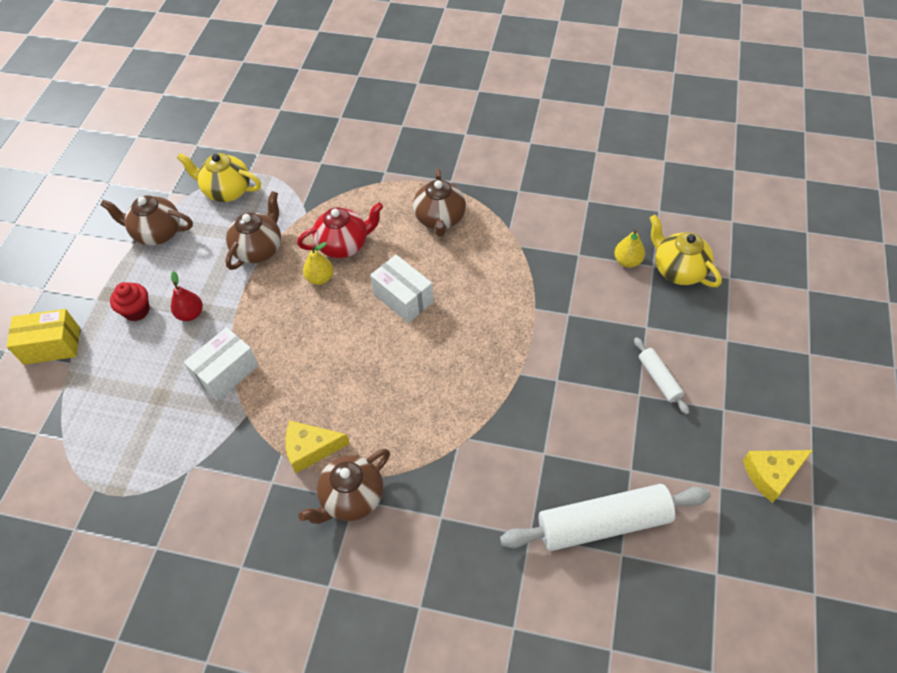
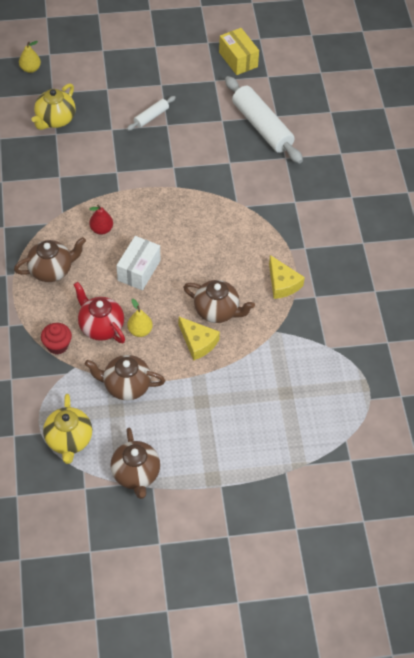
camera: 115 degrees left, 0 degrees up
(52, 346) = (277, 494): yellow box -> yellow box (238, 59)
(137, 311) = (220, 448): red cupcake -> red cupcake (57, 345)
(190, 314) = (207, 407): red pear -> red pear (101, 229)
(226, 372) = (248, 358): white box -> none
(351, 498) = (305, 249): brown teapot -> brown teapot (217, 311)
(627, 261) = (56, 148): yellow pear -> yellow pear (30, 69)
(771, 474) = (196, 60): yellow cheese -> yellow cheese (198, 342)

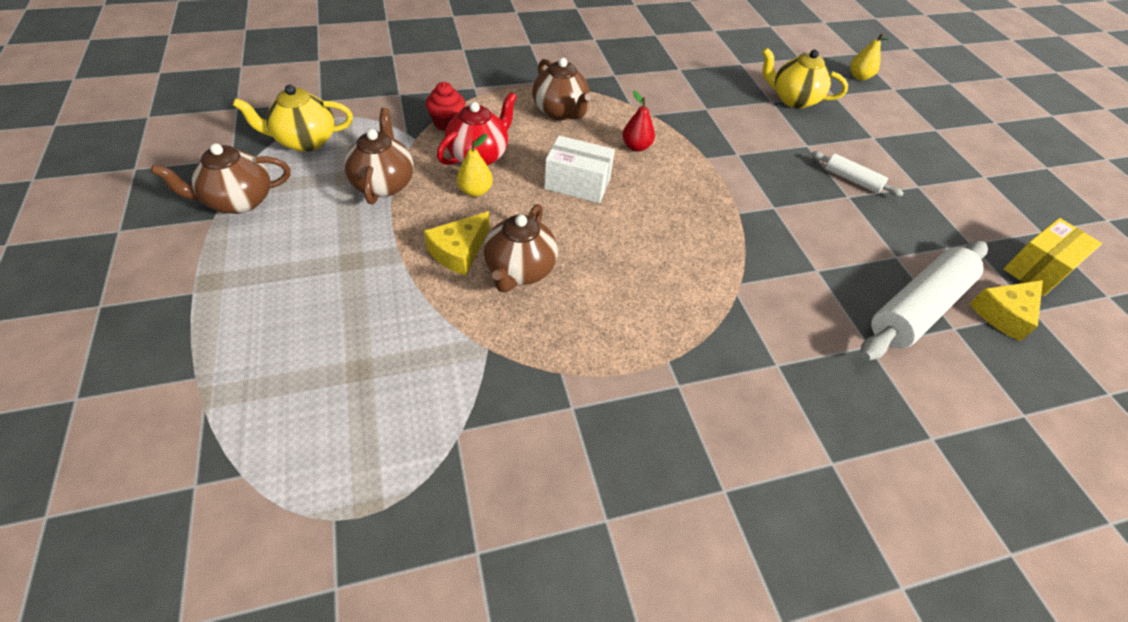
camera: 80 degrees right, 5 degrees down
(282, 283) = (590, 354): yellow cheese -> yellow cheese (1004, 314)

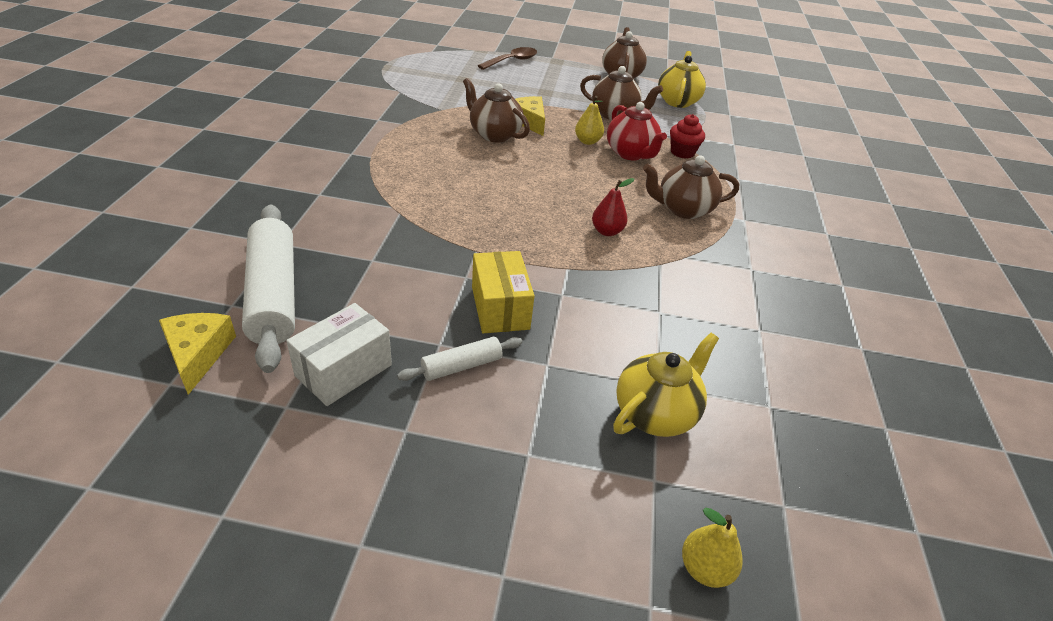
camera: 115 degrees right, 10 degrees down
(238, 336) = (512, 61): none -> brown spoon
(577, 184) = (570, 183): white box -> white box (344, 370)
(1037, 270) = (193, 442): yellow box -> yellow box (500, 308)

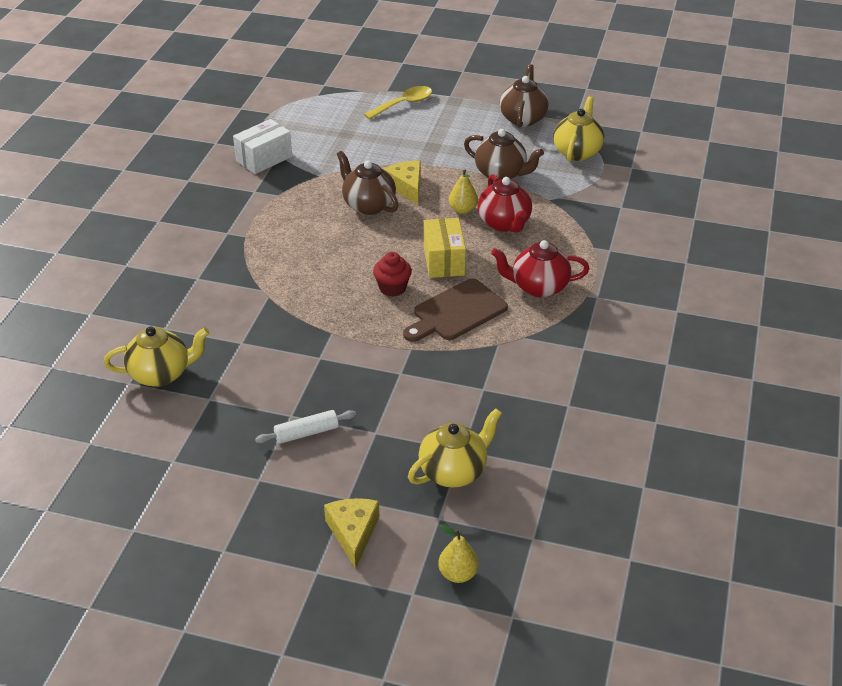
camera: 10 degrees right, 0 degrees up
(198, 354) = (107, 421): yellow cheese -> yellow cheese (353, 533)
(273, 295) = (161, 374): white rolling pin -> yellow teapot
(344, 370) = (215, 435): white box -> white box (264, 159)
(500, 308) = (345, 385): yellow box -> yellow box (444, 260)
(512, 61) = (403, 104): brown spoon -> yellow spoon
(607, 231) = (456, 312): red pear -> brown cutting board
(682, 152) = (560, 220): red cupcake -> red cupcake (392, 288)
(683, 209) = (538, 287): brown teapot -> red teapot

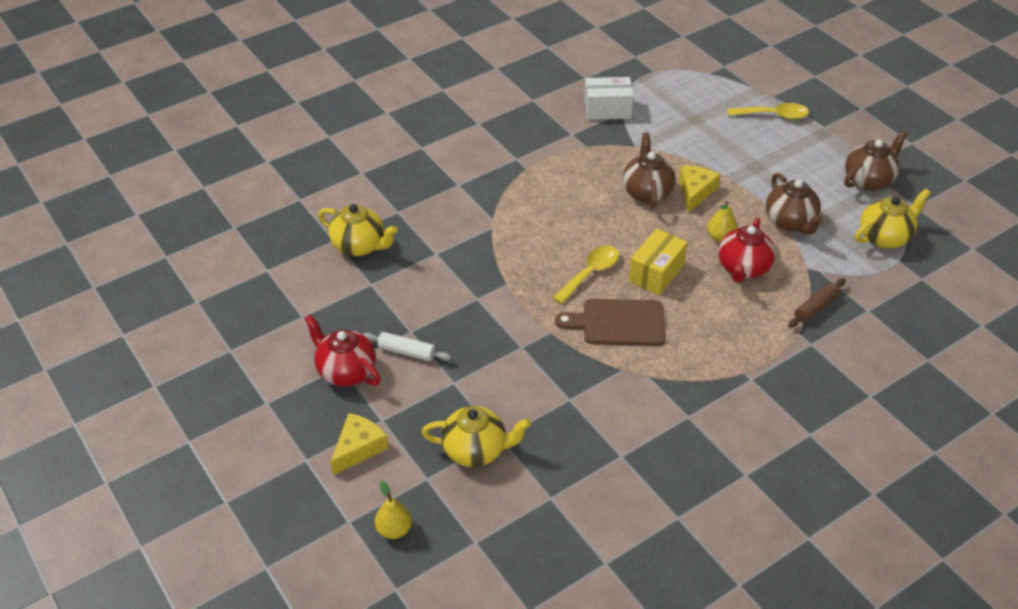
camera: 40 degrees right, 5 degrees up
(392, 288) = (590, 273): red cupcake -> yellow spoon
(538, 287) = (710, 341): red teapot -> red teapot (346, 371)
(585, 224) = (816, 308): none -> brown rolling pin

